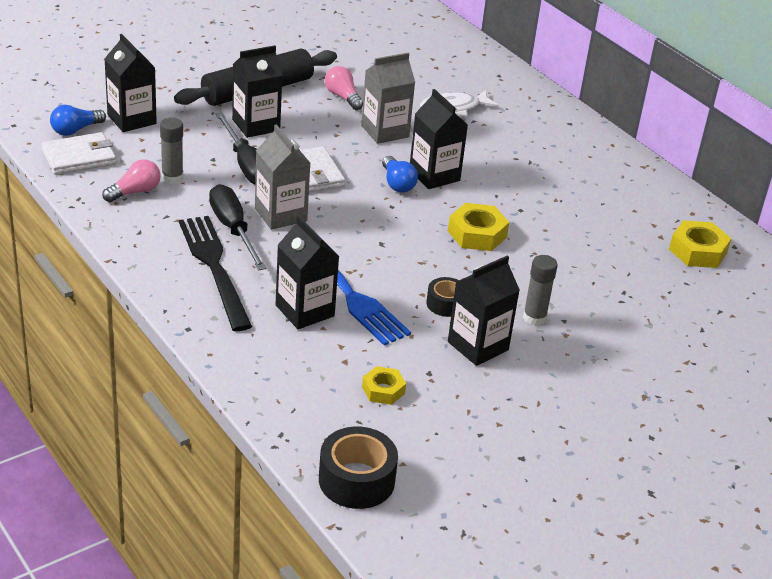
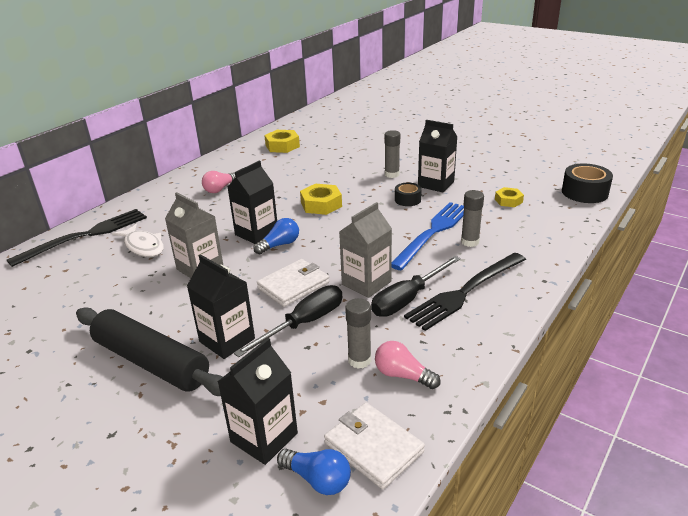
camera: 105 degrees left, 5 degrees down
(304, 311) = (470, 242): black carton -> grey glue stick
(343, 97) = (145, 304): pink light bulb -> pink light bulb (220, 189)
(500, 81) = (86, 236): none -> black fork

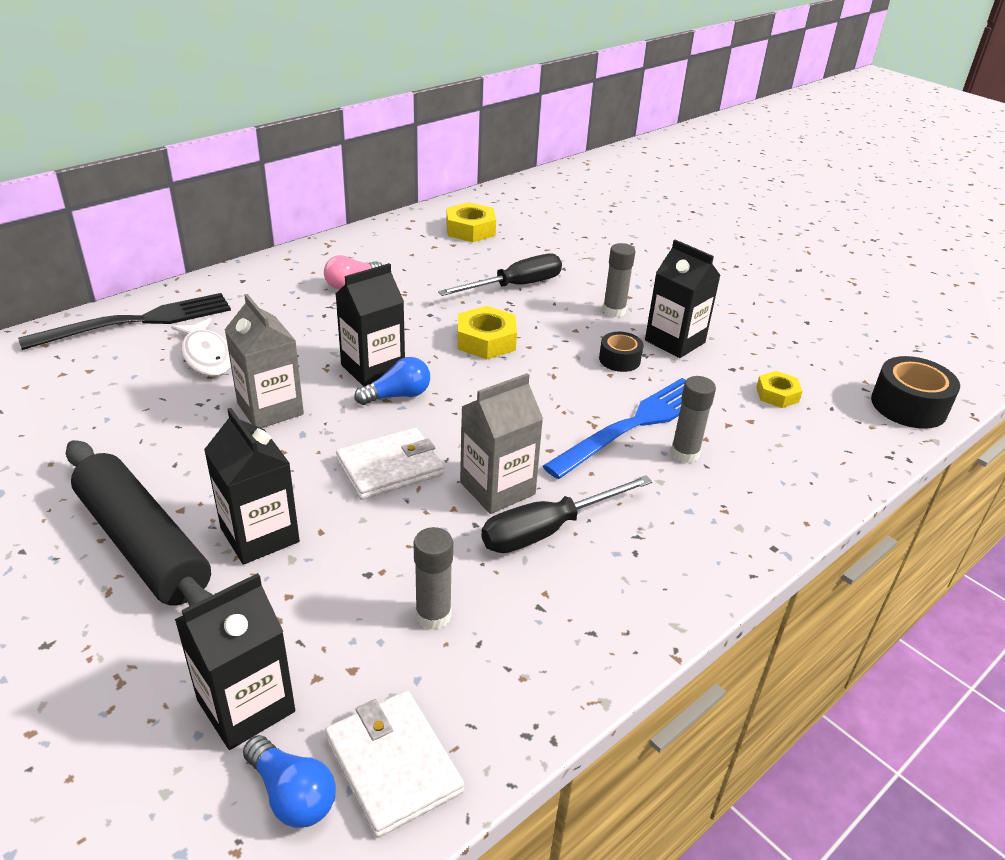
camera: 10 degrees right, 5 degrees up
(304, 324) = (378, 535): black screwdriver -> black screwdriver (515, 286)
(403, 375) = (486, 657): pink light bulb -> none
(465, 292) = (640, 538): black fork -> none

